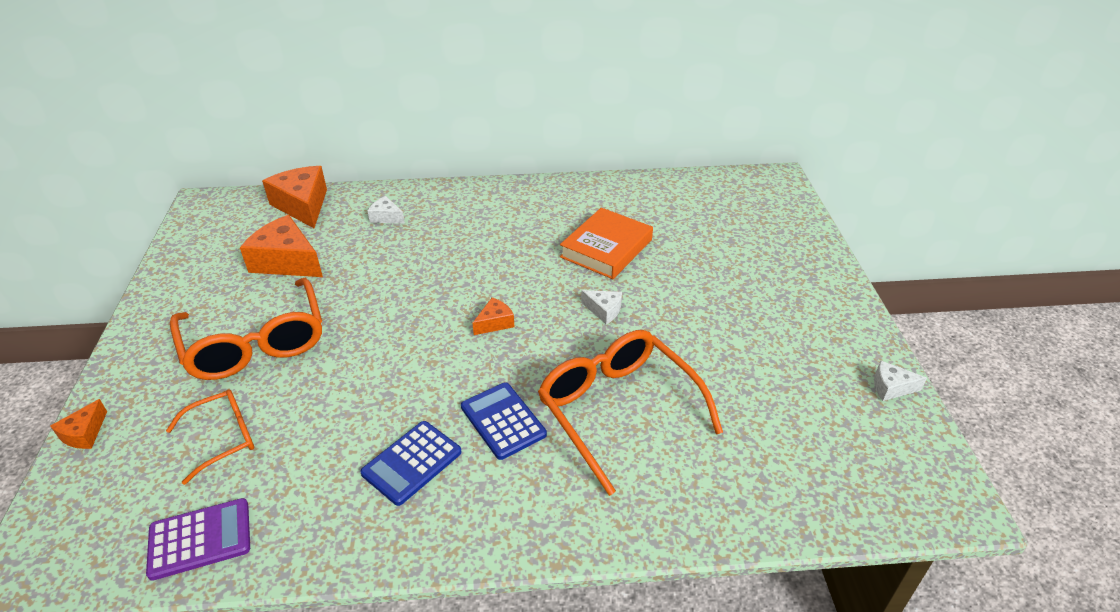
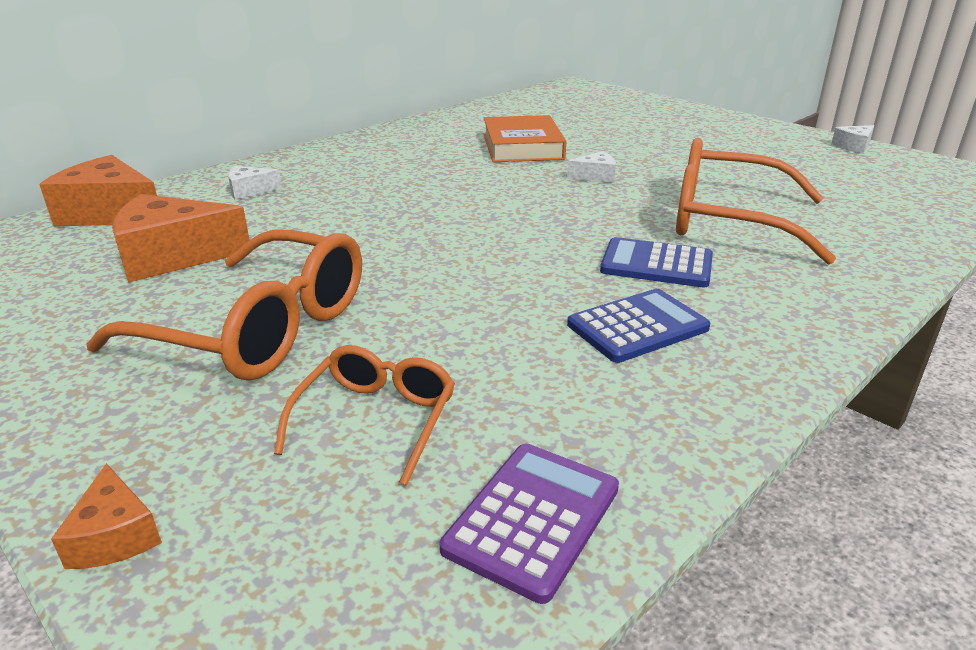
camera: 40 degrees left, 10 degrees down
(412, 463) = (637, 326): blue calculator -> blue calculator turned 120 degrees counterclockwise
(495, 323) = (517, 214): orange cheese -> none

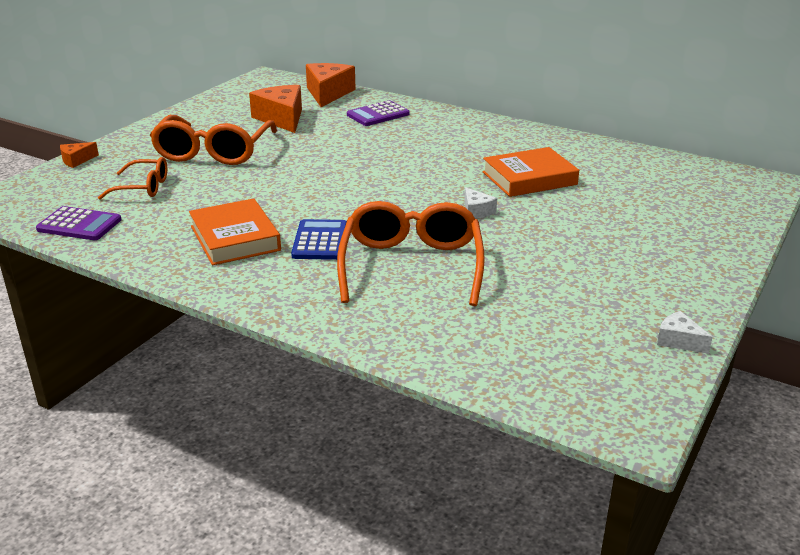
camera: 75 degrees right, 0 degrees up
(249, 191) = (378, 114): white cheese -> purple calculator
(637, 326) = (235, 238): blue calculator -> orange book

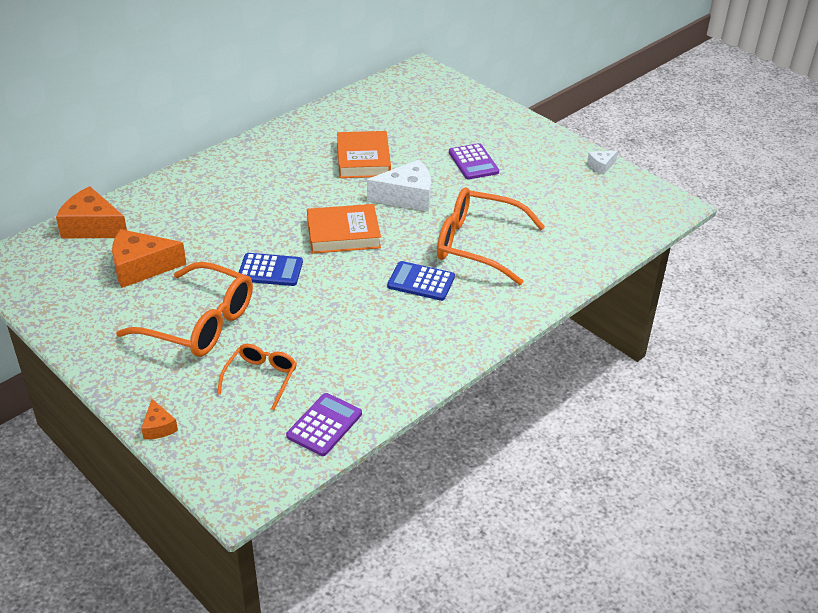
camera: 75 degrees left, 10 degrees up
(235, 238) = (396, 327): orange book -> orange book (343, 234)
(302, 166) = (270, 270): none -> blue calculator
(378, 114) = (176, 206): purple calculator -> purple calculator (473, 162)
(476, 211) = (407, 197): white cheese -> white cheese, size x2.01

